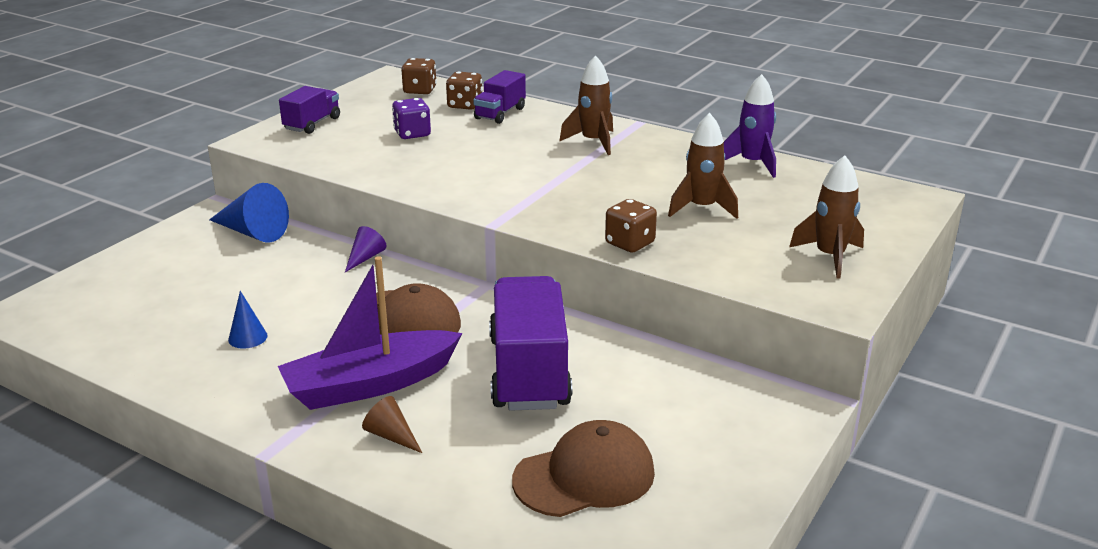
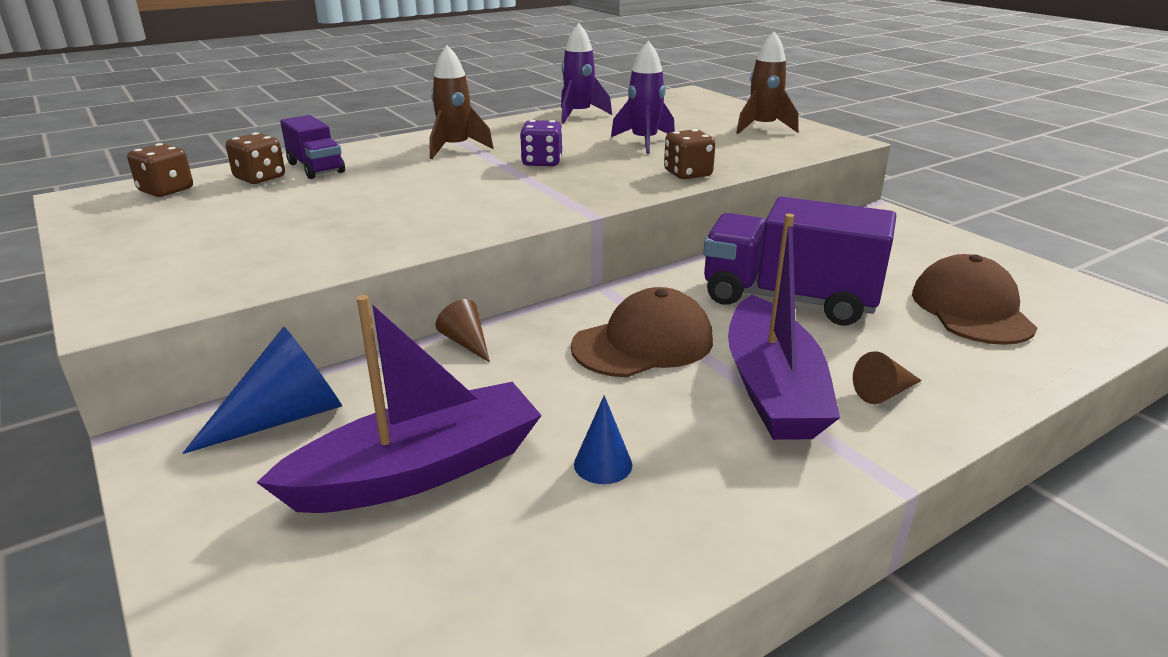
camera: 65 degrees left, 0 degrees up
(219, 284) = (419, 471): none -> purple boat
(312, 124) = (143, 263): purple truck -> none
(365, 257) = (466, 342): purple cone -> brown cone
(412, 134) = (293, 213): purple dice -> purple dice (542, 162)
(702, 208) = (644, 142): brown rocket -> purple rocket

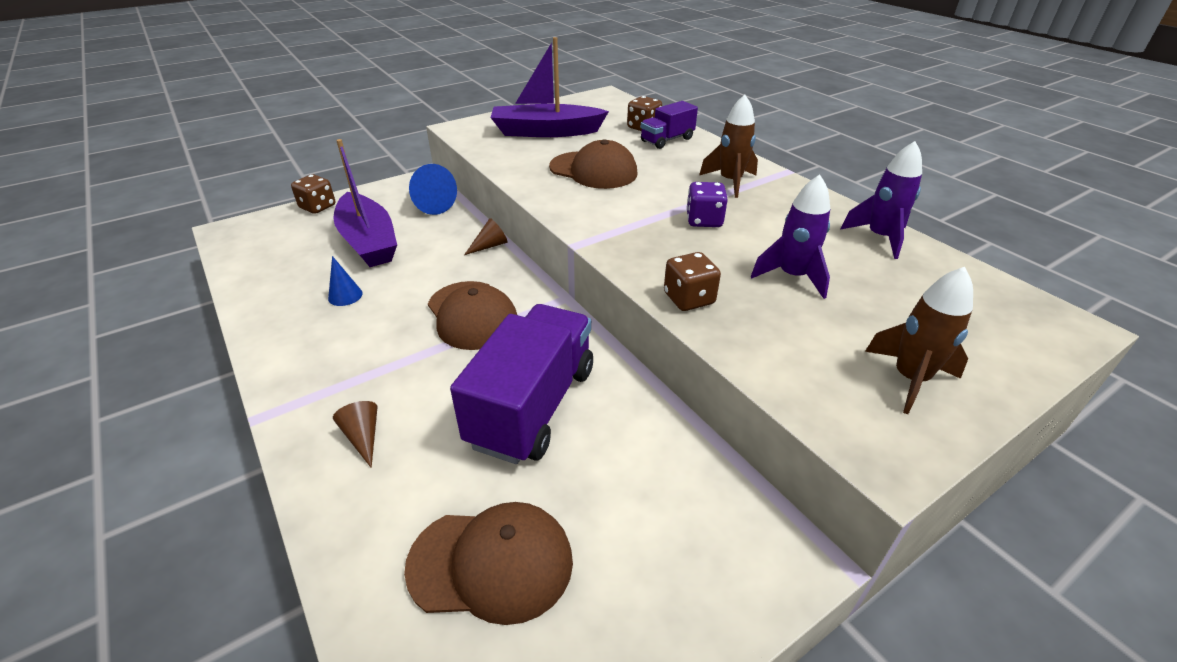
camera: 90 degrees right, 10 degrees up
(166, 190) = (618, 109): brown dice -> brown dice (318, 207)
(392, 206) = (593, 170): none -> brown cap
(772, 388) = (392, 373): purple boat -> purple boat (546, 132)

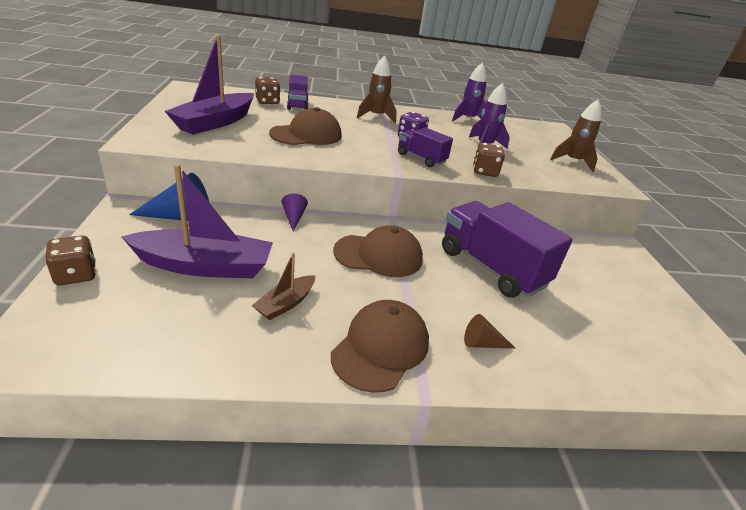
camera: 65 degrees left, 5 degrees down
(345, 296) = (285, 304): blue cone -> brown boat
(490, 246) = (294, 217): brown cone -> purple cone
(491, 563) = (607, 324): brown cap -> brown cap (381, 348)
(649, 244) = (421, 158): none -> purple truck

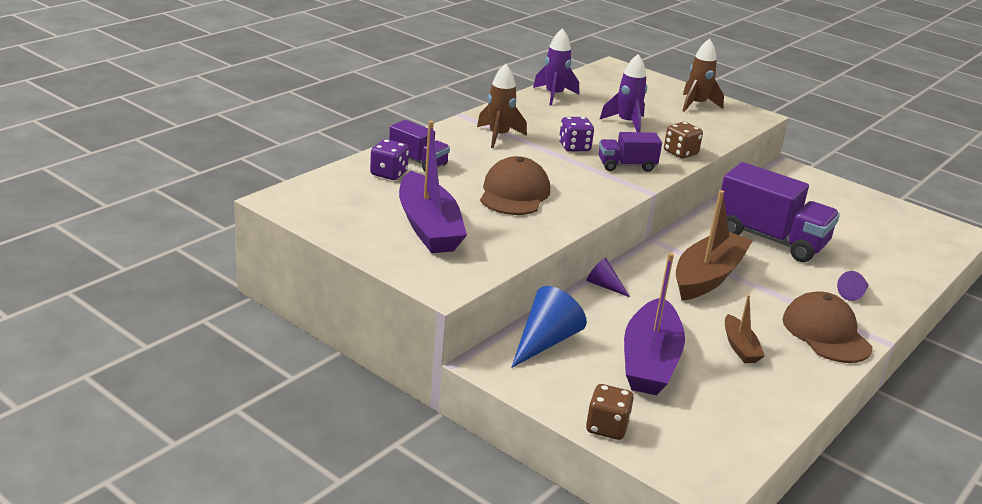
camera: 45 degrees left, 5 degrees down
(205, 266) = (650, 361): purple boat -> purple boat turned 150 degrees clockwise
(267, 102) = (389, 174): brown dice -> purple dice
(378, 255) = (708, 276): brown cap -> brown boat
(482, 343) = (853, 294): brown cone -> purple cone
(491, 268) = (770, 239): purple truck -> purple truck turned 150 degrees counterclockwise

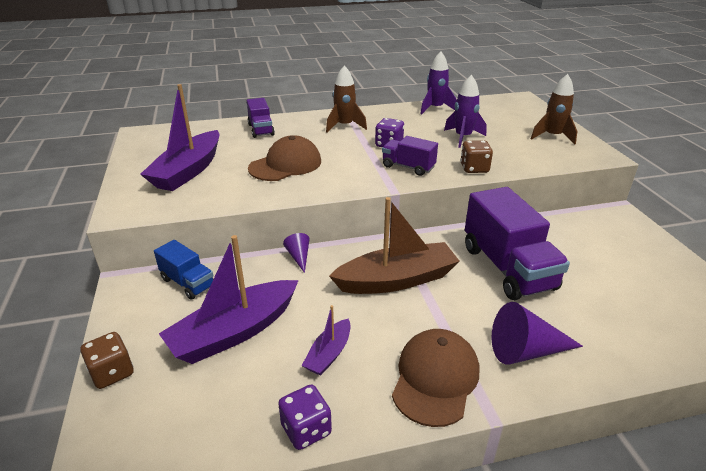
camera: 40 degrees right, 5 degrees up
(389, 174) = (229, 133): purple dice -> purple dice (306, 429)
(545, 341) = (188, 283): blue cone -> blue truck
(740, 347) = (329, 354): brown boat -> purple boat
(853, 294) = (526, 351): purple cone -> purple cone, size x1.81

